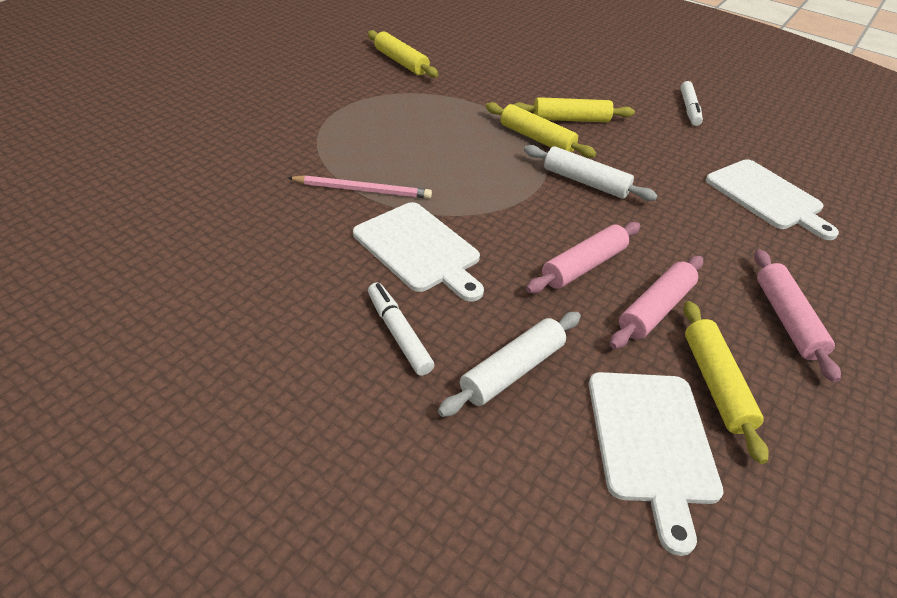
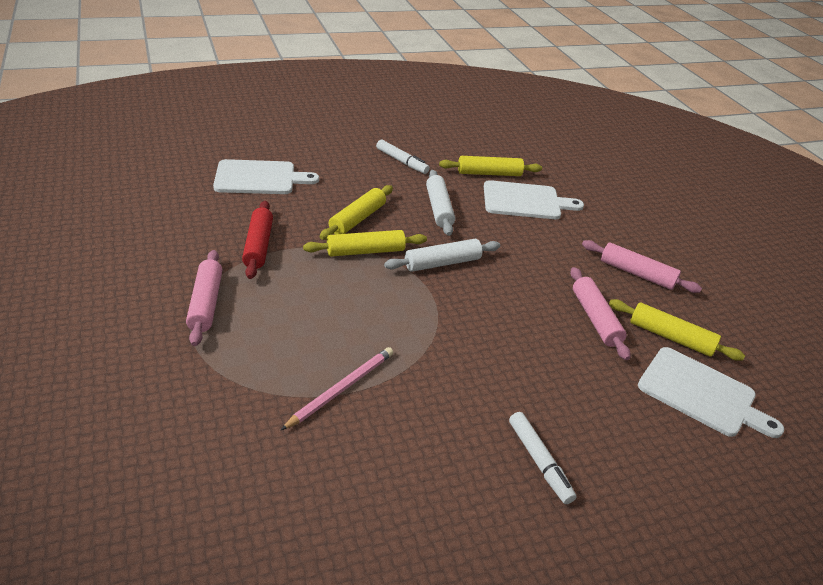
camera: 55 degrees left, 5 degrees down
(399, 333) = (539, 462): white marker -> white marker turned 120 degrees counterclockwise
(401, 62) = (155, 253): yellow rolling pin -> yellow rolling pin (489, 173)
(419, 249) = (450, 397): white cutting board -> white cutting board (259, 178)
(468, 93) = (258, 246): none -> red rolling pin
(512, 371) = (611, 421): white rolling pin -> white rolling pin (439, 208)
(583, 266) = (533, 323): pink rolling pin -> pink rolling pin (206, 303)

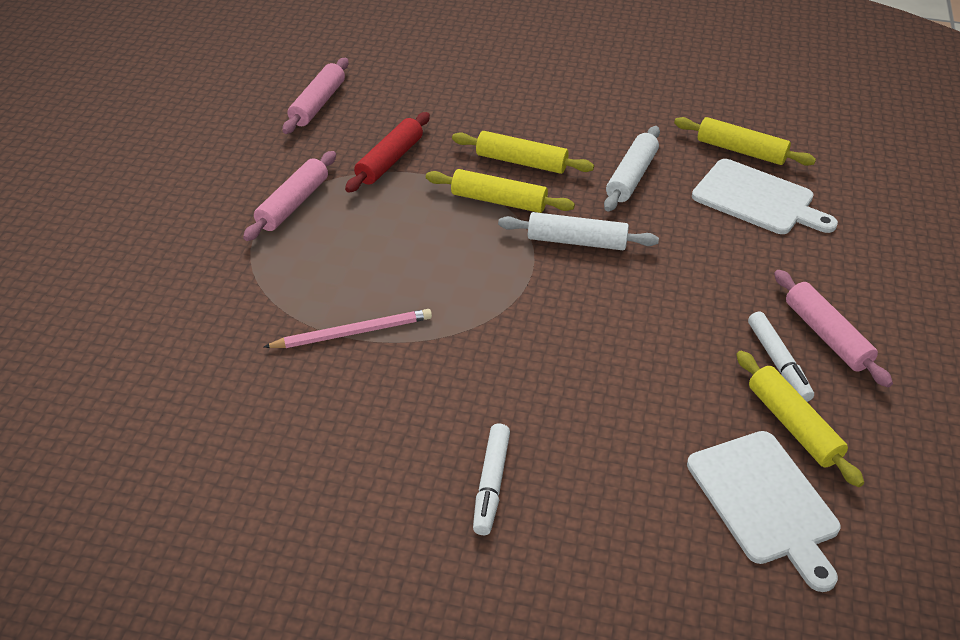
camera: 35 degrees right, 5 degrees up
(259, 178) = (450, 85): white cutting board -> none
(357, 219) = (521, 162): yellow rolling pin -> yellow rolling pin turned 45 degrees clockwise
(402, 161) = (636, 107): white marker -> white marker (778, 362)
(595, 319) = (710, 367): pink rolling pin -> pink rolling pin (317, 104)

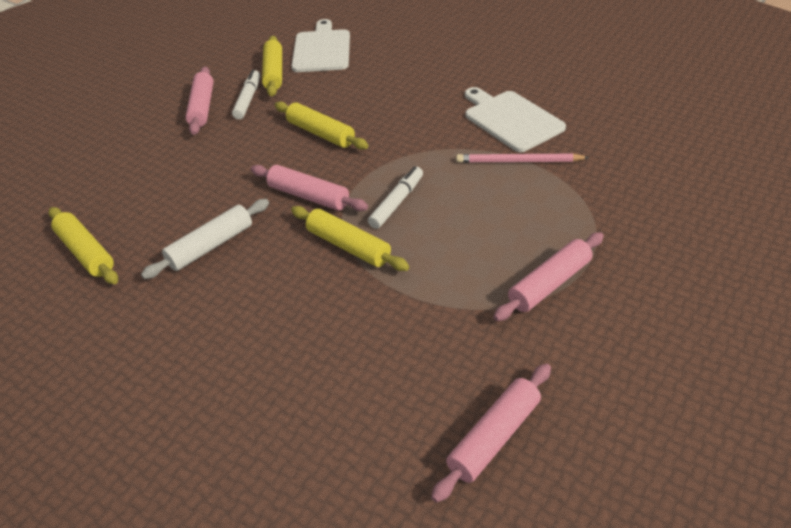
camera: 155 degrees left, 0 degrees up
(389, 161) = (433, 318): red rolling pin -> none
(491, 484) = (460, 75): white marker -> white marker (397, 202)
(521, 162) = (299, 285): yellow rolling pin -> yellow rolling pin (321, 133)
(576, 241) = (309, 196): white rolling pin -> pink rolling pin
(757, 199) = (131, 203): white cutting board -> white cutting board (511, 119)

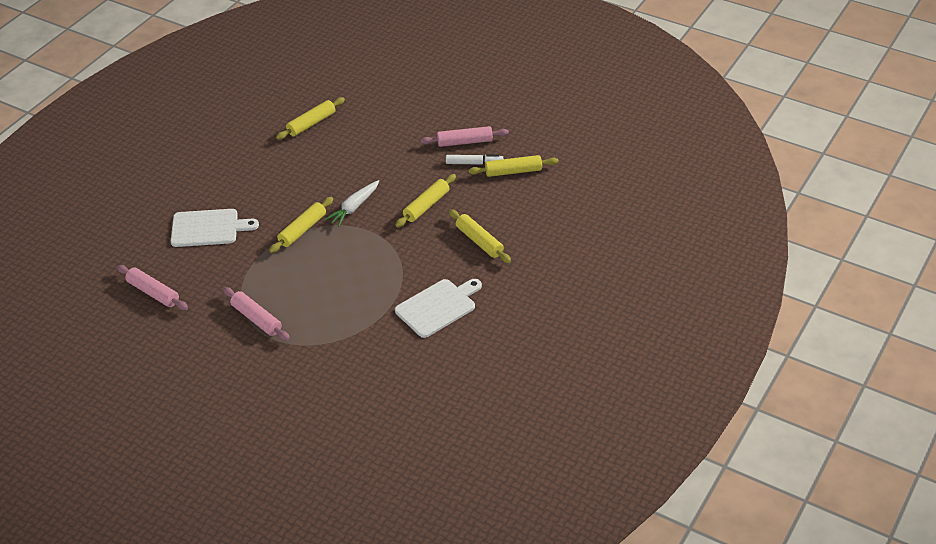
camera: 85 degrees right, 0 degrees up
(211, 246) = (310, 172): white rolling pin -> none
(309, 196) = (354, 208): pink rolling pin -> white carrot
(322, 49) = (551, 194): white cutting board -> white cutting board (208, 228)
(395, 93) = (479, 241): none -> yellow rolling pin
(397, 202) = (342, 249): white marker -> none
(518, 161) = (383, 309): pink pencil -> none

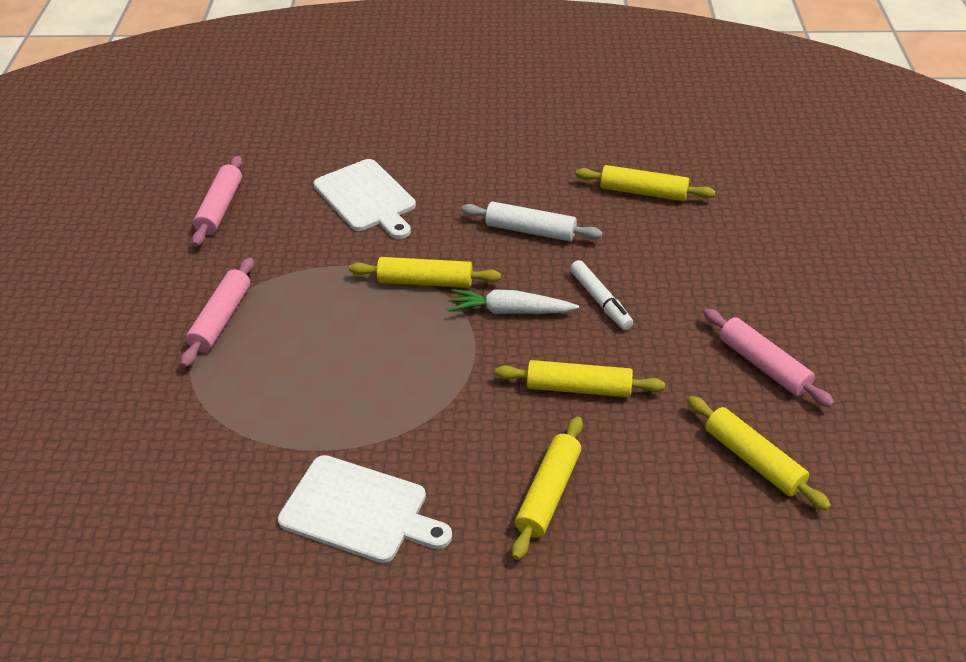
camera: 60 degrees right, 0 degrees up
(300, 176) = (530, 231): none -> white rolling pin
(474, 163) = (725, 400): white marker -> white marker (600, 301)

